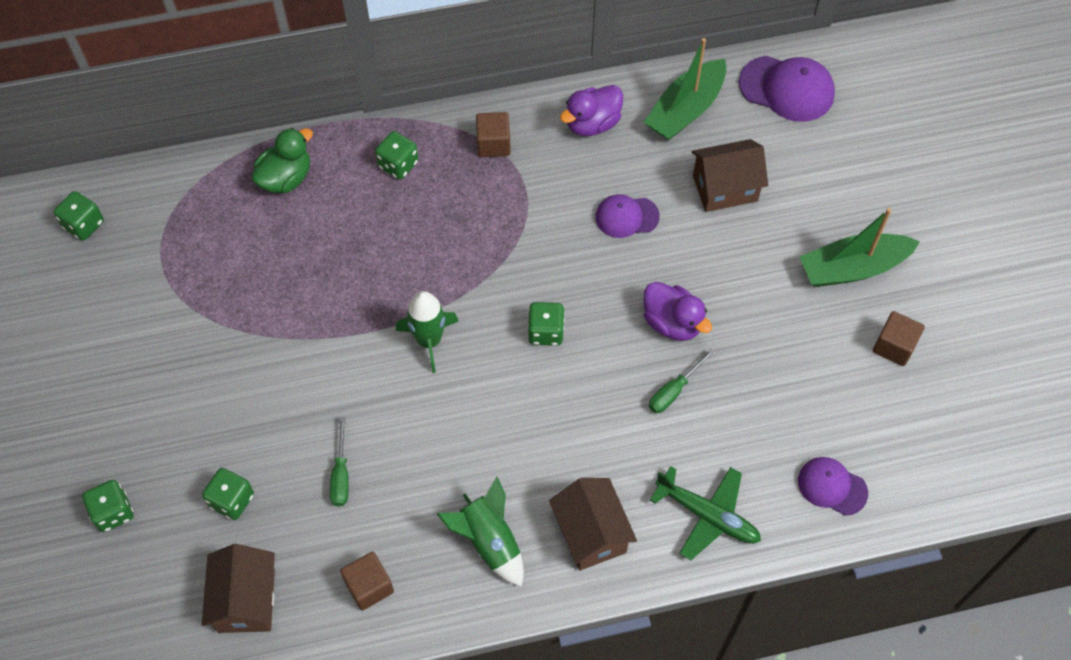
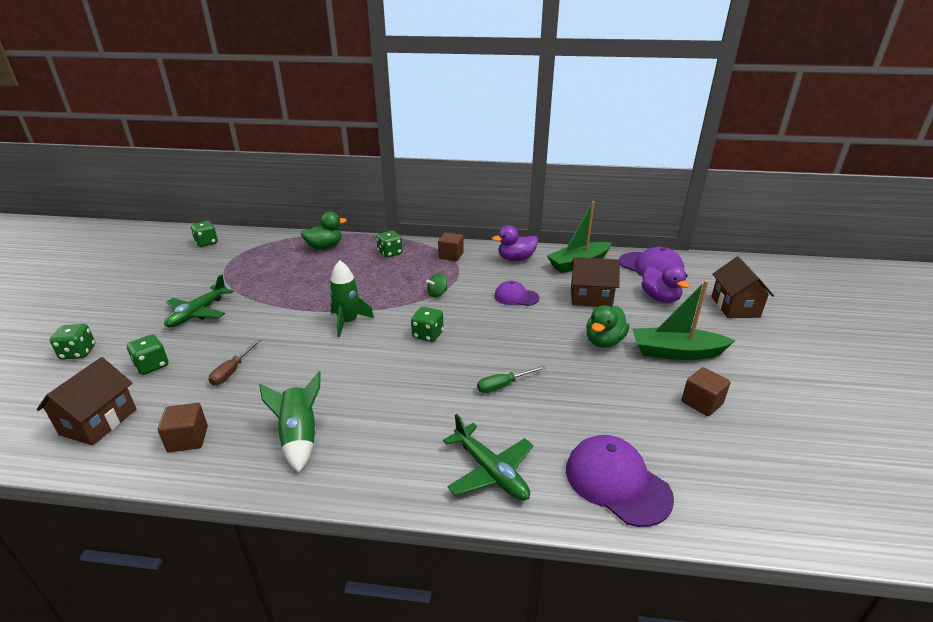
camera: 20 degrees right, 30 degrees down
(210, 388) = (198, 313): none -> green plane
(341, 475) = (232, 371): green screwdriver -> brown screwdriver
(517, 243) = (437, 294): none -> green spinning top
(591, 534) = (382, 455): brown house -> brown house (735, 307)
(672, 323) = (521, 350): purple duck -> purple duck (660, 298)
(765, 274) = (604, 341): none -> green duck
(832, 486) = (617, 482): purple cap -> purple cap, size x1.58

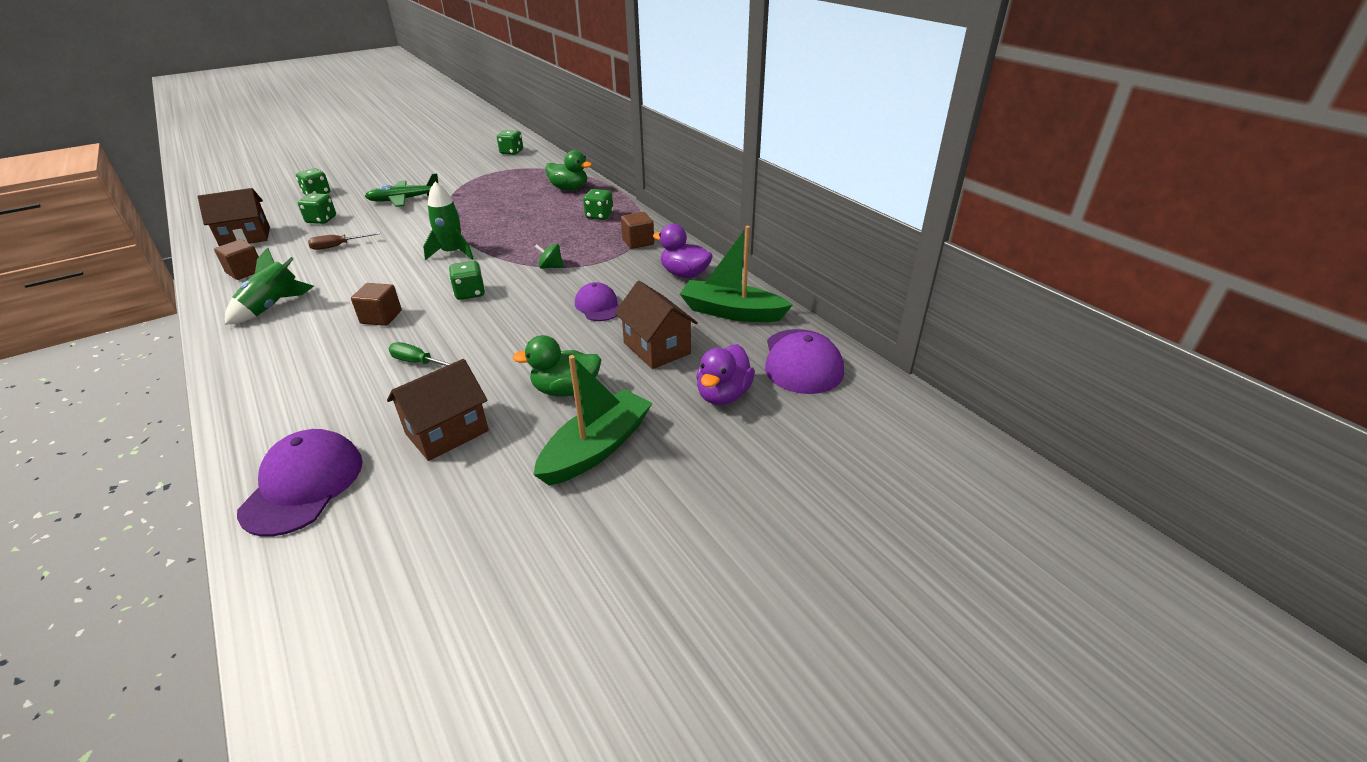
camera: 50 degrees right, 5 degrees up
(490, 471) = (279, 406): green plane -> none
(676, 352) = (596, 448): green boat -> green boat turned 75 degrees clockwise
(701, 403) = (498, 502): brown cube -> brown cube (381, 317)
(735, 307) = (785, 463): brown house -> brown house (447, 432)

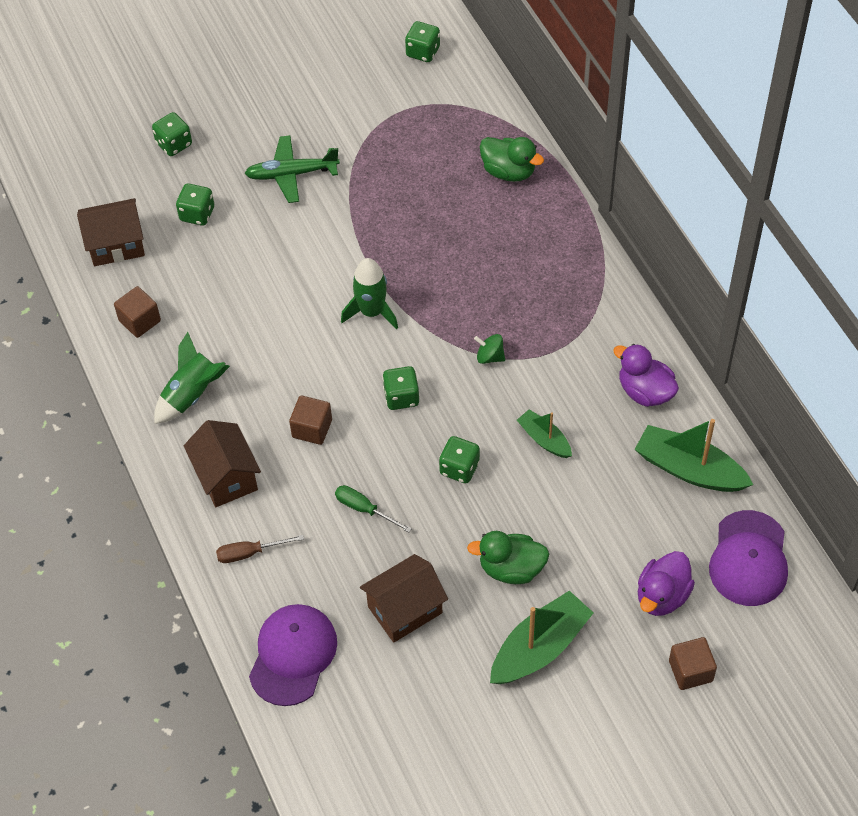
camera: 10 degrees right, 20 degrees up
(338, 246) = (232, 279): brown screwdriver -> brown screwdriver (250, 553)
(598, 306) = (544, 439): purple cap -> green boat
(599, 216) = (548, 248): green dice -> green dice (459, 468)
(638, 242) = (594, 316): brown cube -> brown cube (690, 671)
(657, 348) = (603, 518): brown house -> brown house (226, 477)

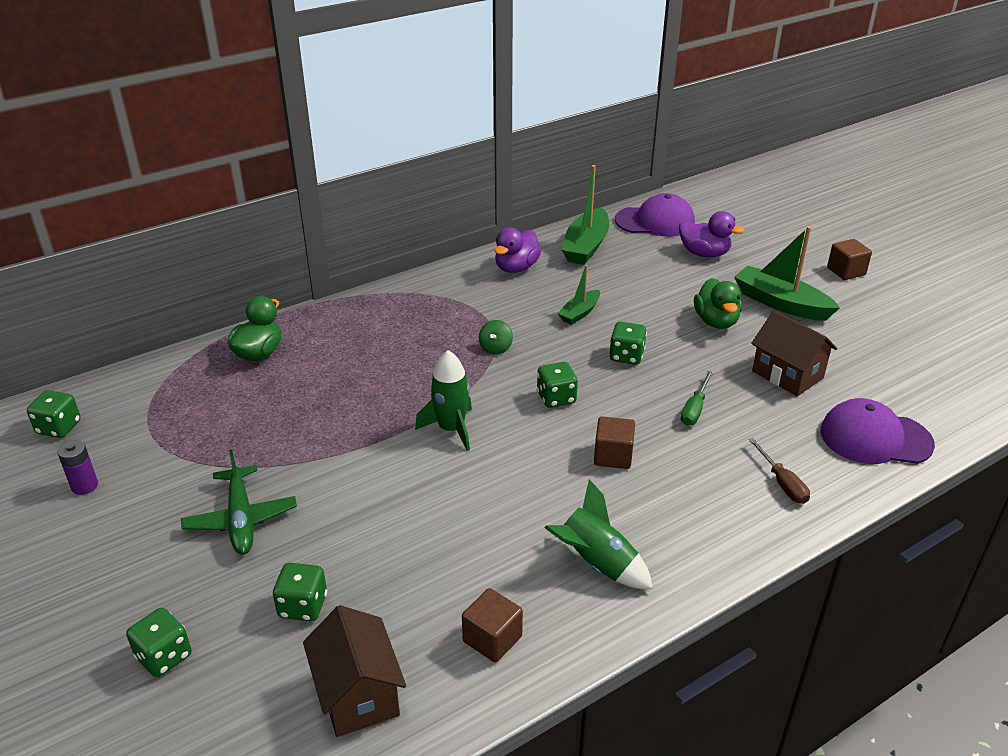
camera: 100 degrees left, 20 degrees down
(226, 477) = (698, 515): brown house -> none
(348, 79) = (84, 486): none -> purple battery
(690, 671) = (759, 240): brown cube -> brown cube (846, 271)

